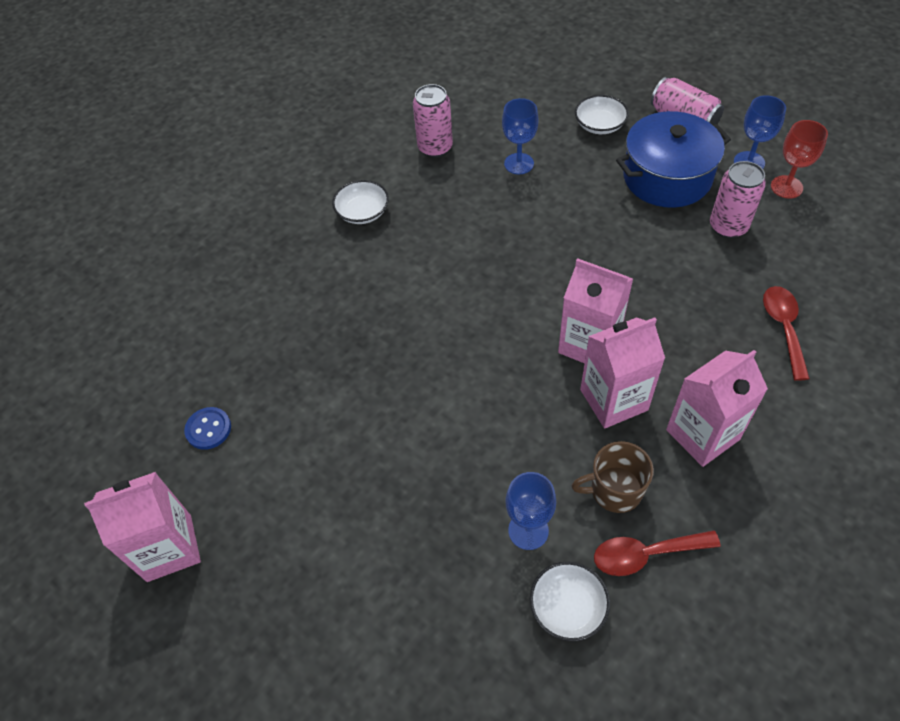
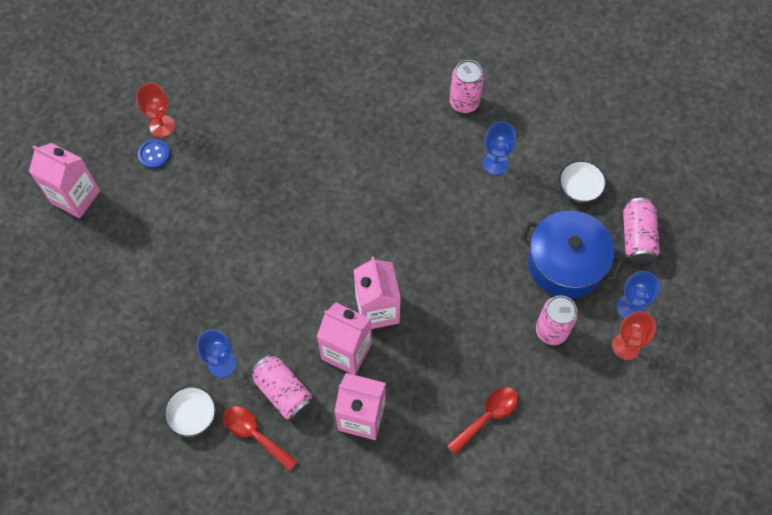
camera: 45 degrees right, 10 degrees up
(184, 399) = (162, 126): none -> red goblet
(362, 212) = (371, 105): white bowl -> none
(614, 490) = (283, 392): brown mug -> pink can

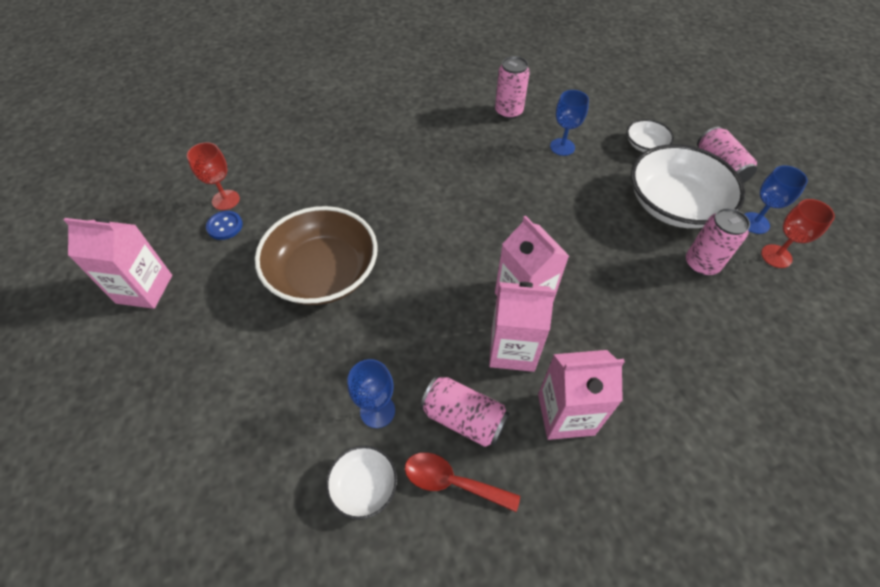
camera: 20 degrees left, 10 degrees down
(221, 229) = (323, 273): none -> brown bowl
(487, 416) = (696, 366): red spoon -> none
(566, 263) = (674, 205): blue pot -> white bowl

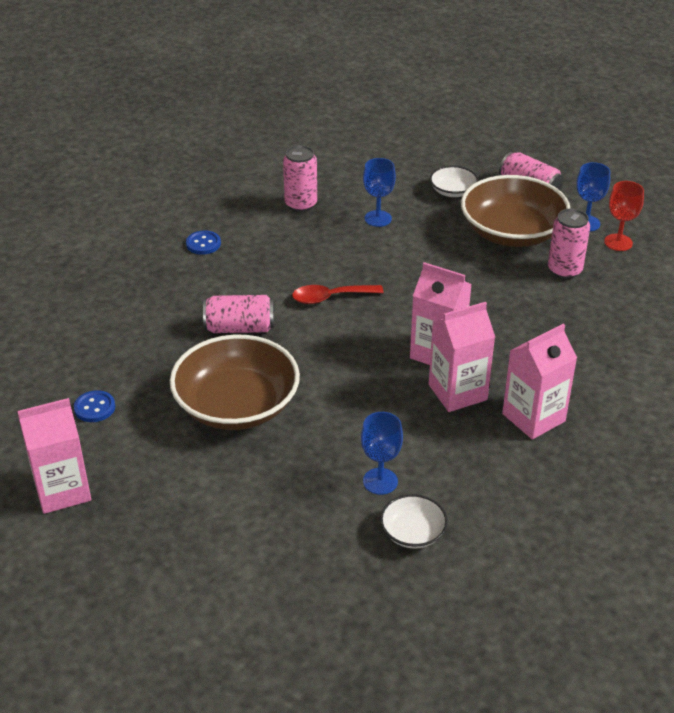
camera: 30 degrees left, 15 degrees down
(226, 200) = (71, 386): red goblet -> none
(410, 118) = (203, 244): none -> blue button
(452, 482) = (480, 498): red spoon -> red spoon (330, 297)
(464, 418) = (456, 454): pink can -> pink can (240, 328)
(674, 205) = (512, 232): white bowl -> brown bowl

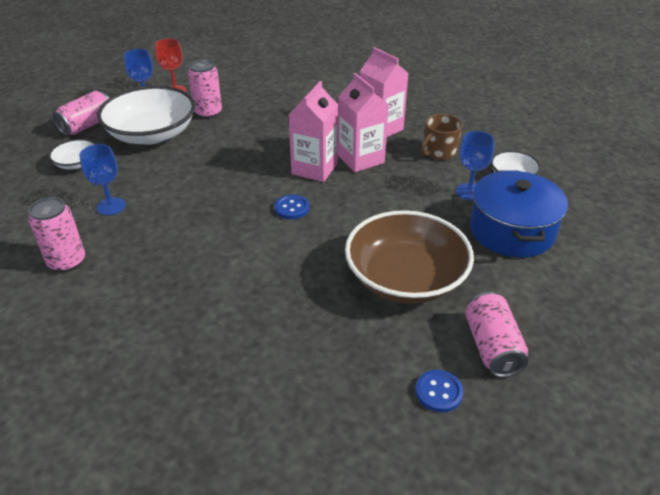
camera: 95 degrees left, 0 degrees up
(62, 490) = (568, 395): pink carton -> none
(203, 244) = (129, 337): blue button -> blue button (292, 208)
(240, 328) = (289, 288): pink can -> pink can (492, 347)
(299, 505) = (511, 230): none -> blue pot
(330, 297) = (240, 230): red spoon -> none
(474, 467) = (439, 152): none -> brown mug
(512, 232) = (152, 134): brown bowl -> white bowl

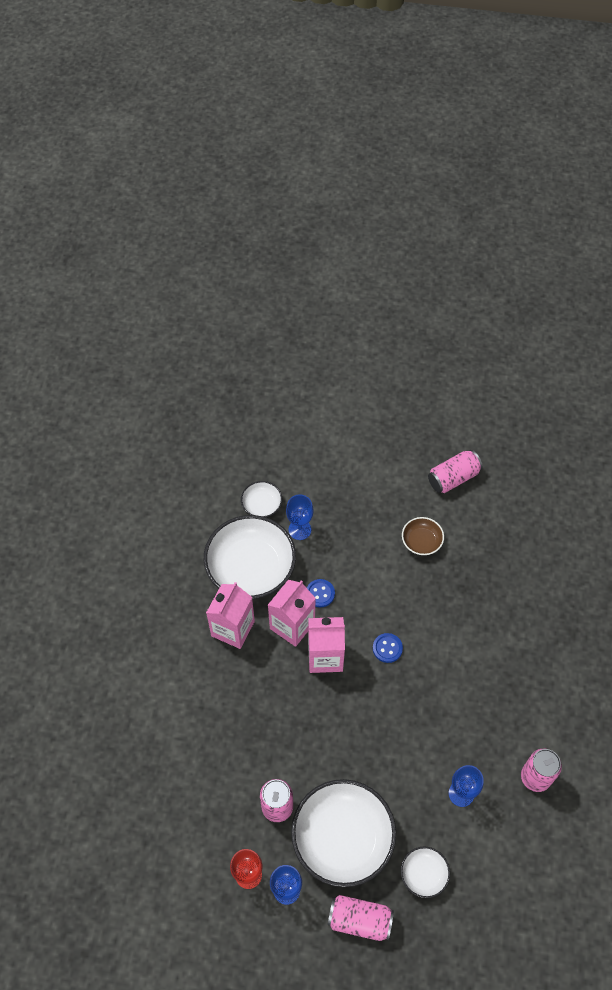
camera: 115 degrees left, 20 degrees up
(405, 278) = (421, 541): brown bowl -> brown bowl, size x0.47
(438, 392) = (502, 495): blue button -> blue button (320, 593)
(439, 152) = (251, 567): brown mug -> white bowl
(511, 230) = (334, 491): blue pot -> none

